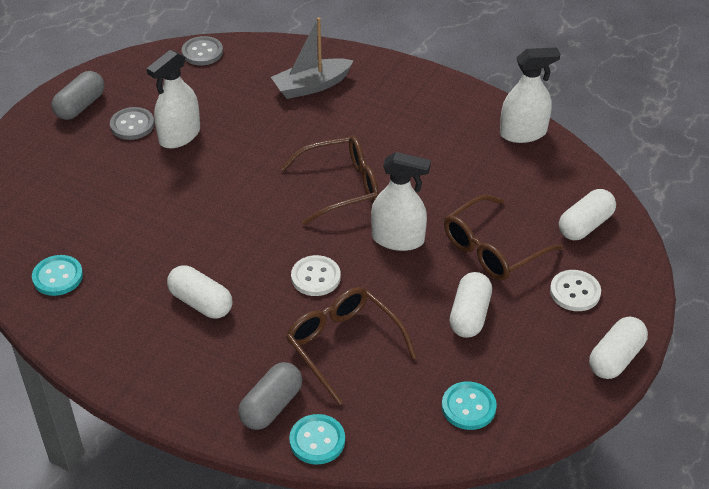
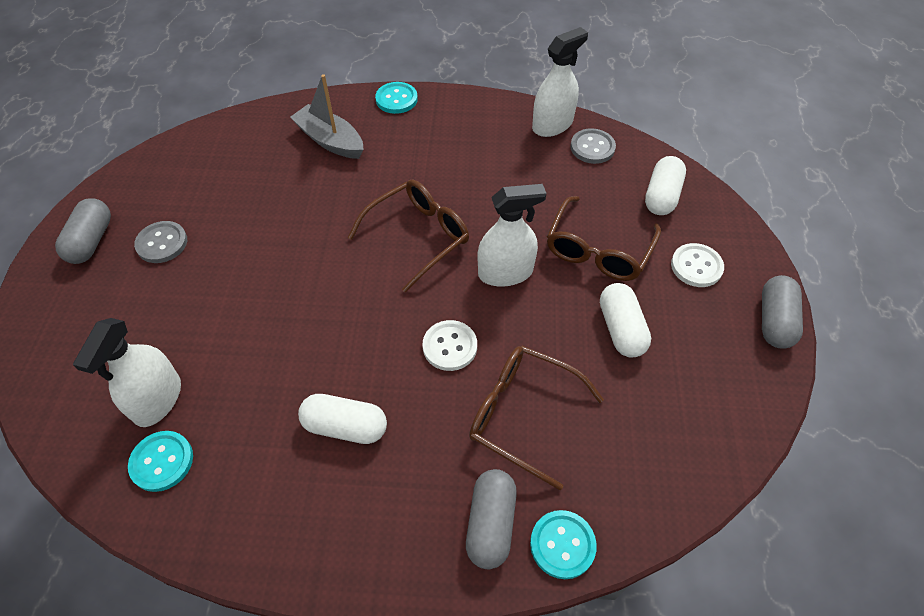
camera: 25 degrees left, 10 degrees up
(179, 136) = (221, 238): white spray bottle -> white spray bottle (158, 399)
(202, 52) = (199, 140): grey button -> grey button (592, 147)
(311, 86) = (330, 141): grey boat -> grey boat turned 90 degrees clockwise
(468, 407) = (683, 433): turquoise button -> turquoise button (396, 99)
(616, 358) = (774, 321): white capsule -> grey capsule

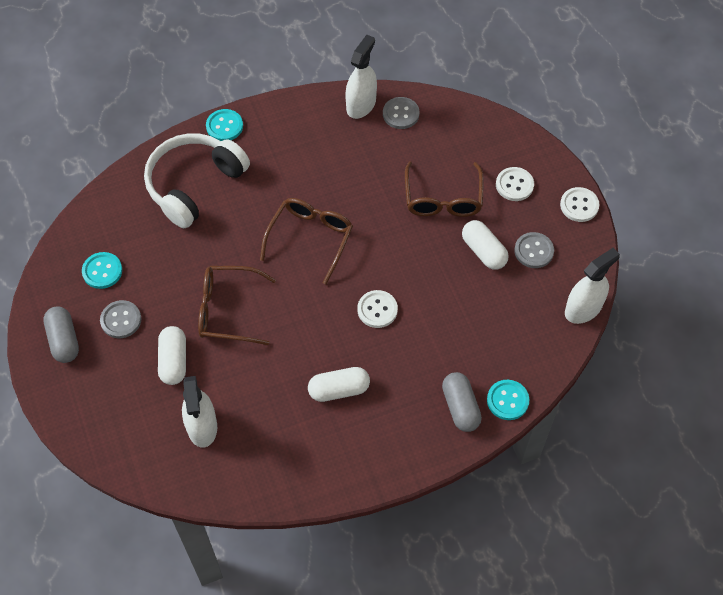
camera: 25 degrees left, 5 degrees up
(162, 462) = (234, 461): turquoise button -> turquoise button (102, 271)
(330, 141) = (194, 184): grey boat -> white headphones
(505, 272) = (387, 241): white spray bottle -> white spray bottle (583, 308)
(522, 414) = (447, 335): brown glasses -> brown glasses (227, 310)
(661, 196) = (469, 137): white capsule -> white capsule (174, 361)
(689, 354) = (533, 251): none -> grey button
(774, 321) = (579, 205): grey capsule -> white button

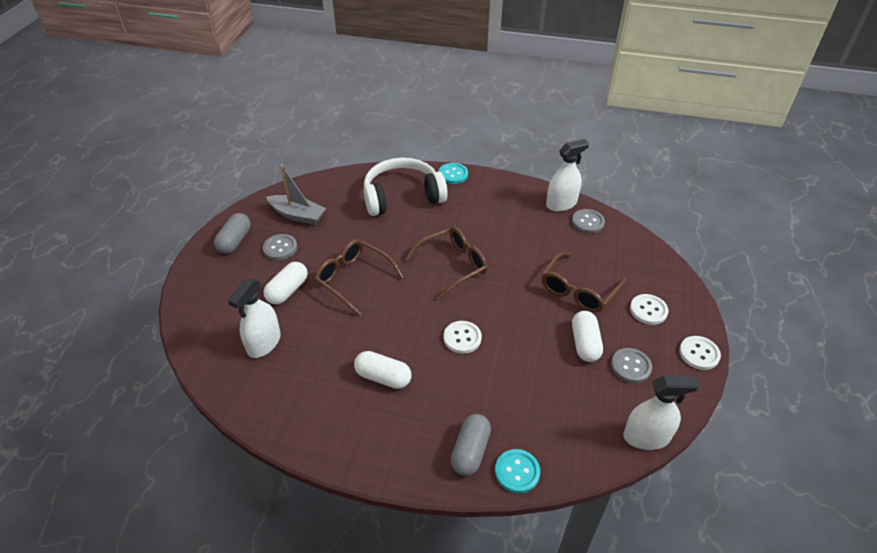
camera: 35 degrees right, 15 degrees down
(102, 271) = (297, 215): turquoise button -> grey boat

